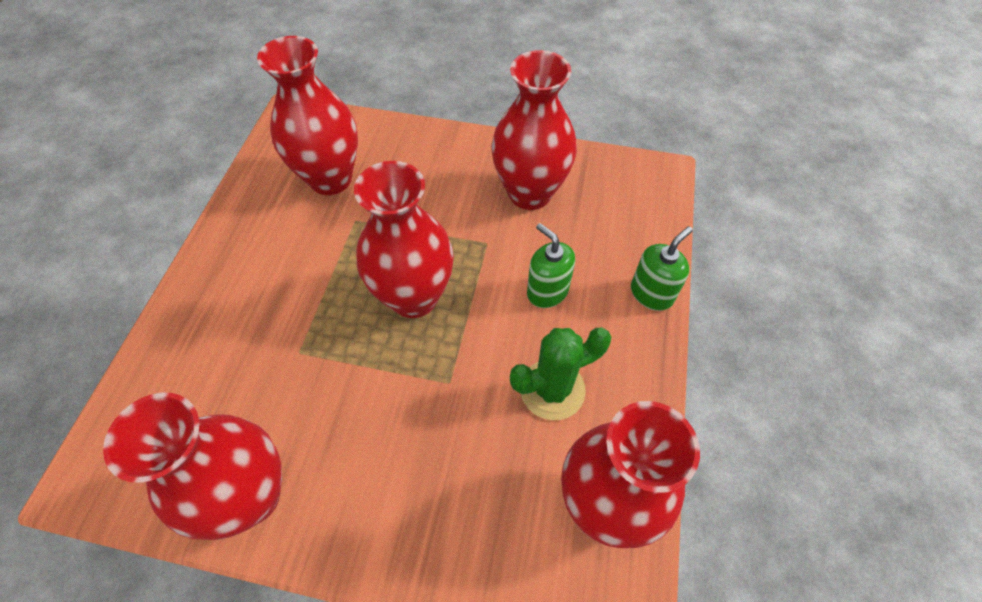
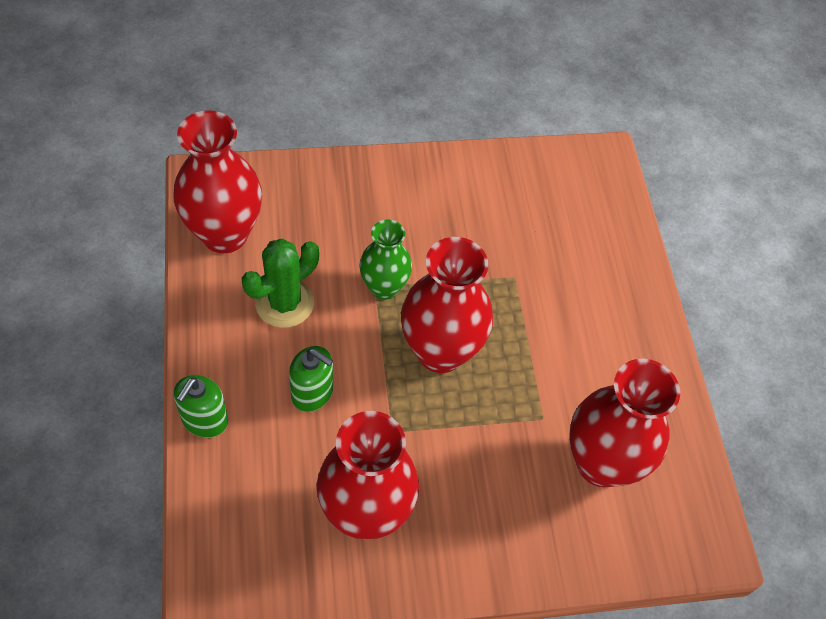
camera: 155 degrees right, 0 degrees up
(251, 496) = (484, 177): red vase -> none
(440, 378) = (384, 287): none -> green vase

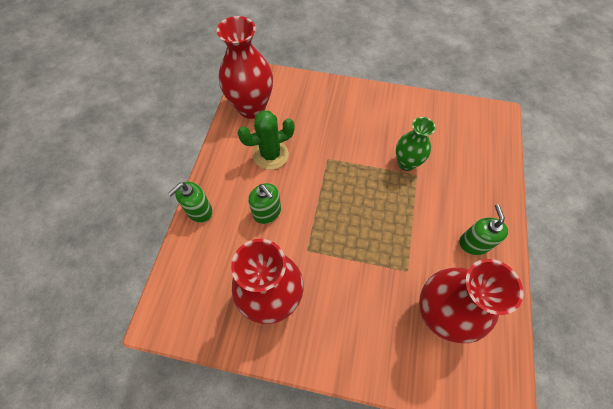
camera: 25 degrees right, 5 degrees up
(384, 287) = (332, 160): green vase -> green vase (406, 163)
(440, 351) = (354, 208): red vase -> none
(620, 355) = (473, 243): none -> green soap dispenser

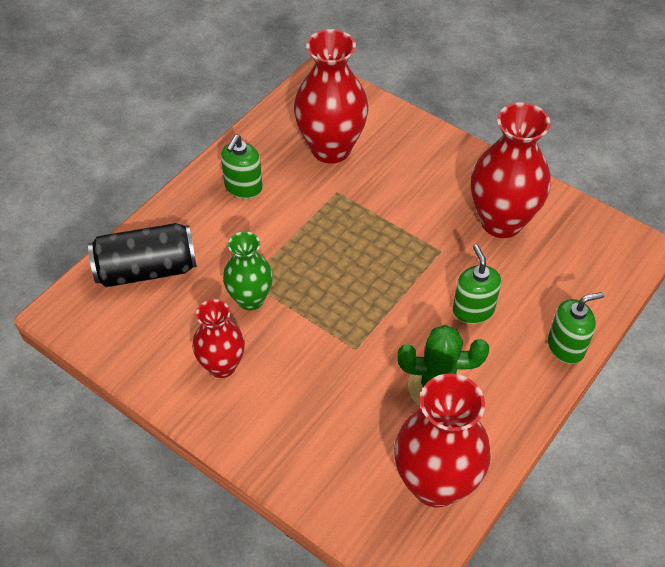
camera: 155 degrees left, 10 degrees down
(393, 121) = (222, 366): none -> red vase
(479, 156) = (147, 270): none -> black can

